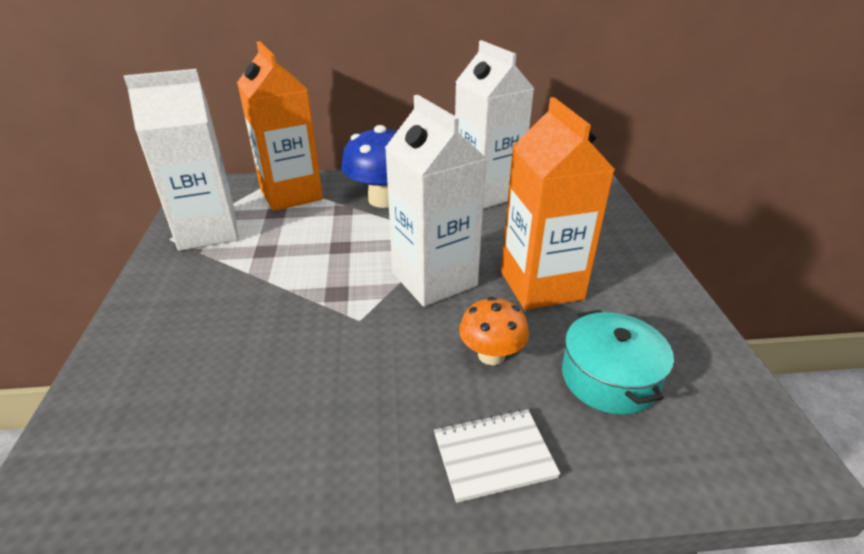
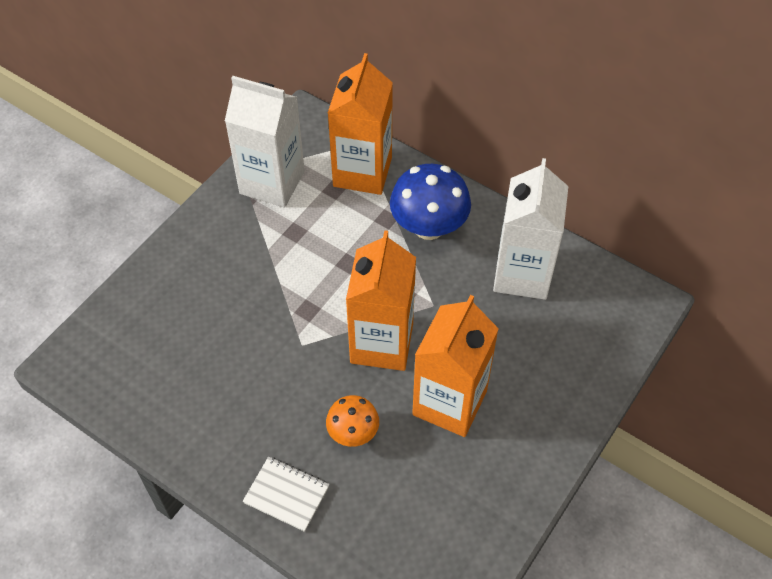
camera: 40 degrees right, 20 degrees up
(434, 279) = (381, 343): white carton -> orange carton
(609, 378) = (404, 503): turquoise pot -> none

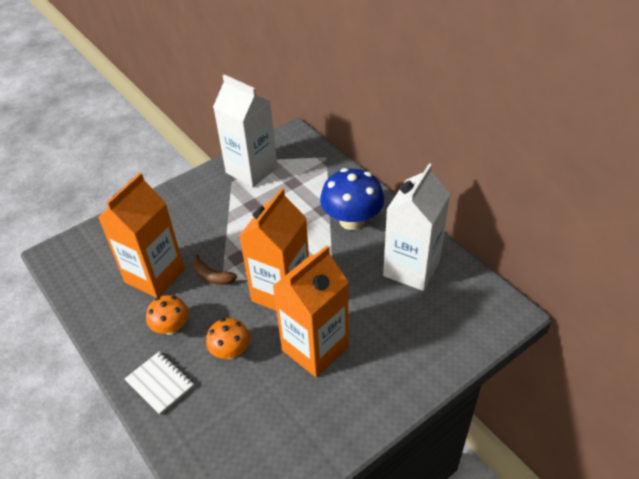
camera: 20 degrees right, 10 degrees down
(267, 422) = (171, 327): none -> orange mushroom
(288, 343) = (212, 276): none -> brown banana
(362, 172) = (318, 175): orange carton -> orange carton (154, 275)

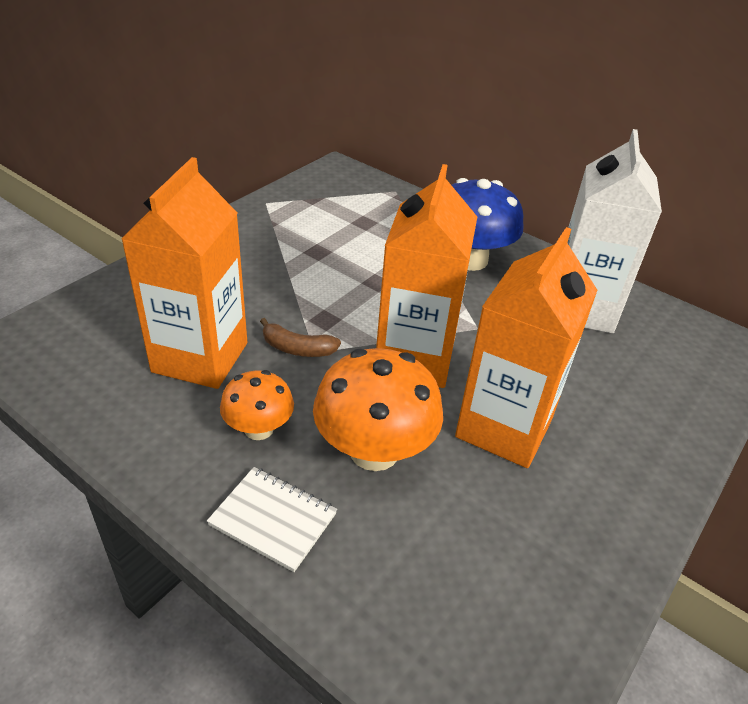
camera: 20 degrees left, 5 degrees down
(231, 351) = (374, 450): orange mushroom -> orange mushroom, size x1.70
(251, 170) = (297, 211): white carton -> none

